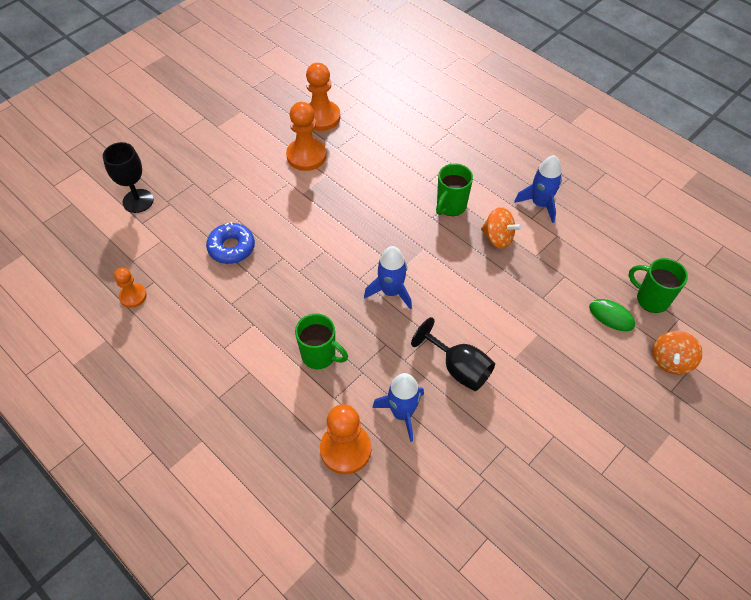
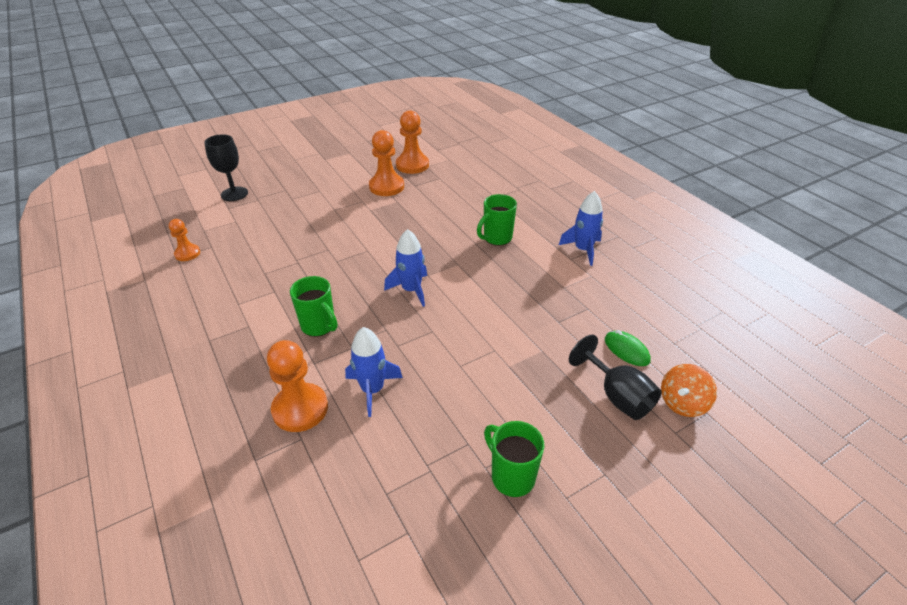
camera: 15 degrees right, 15 degrees down
(231, 247) = (289, 235): blue donut -> none
(458, 368) = (448, 363): black goblet -> black goblet (617, 396)
(498, 238) = (532, 268): orange spinning top -> none
(651, 299) = (675, 343): green mug -> green mug (511, 476)

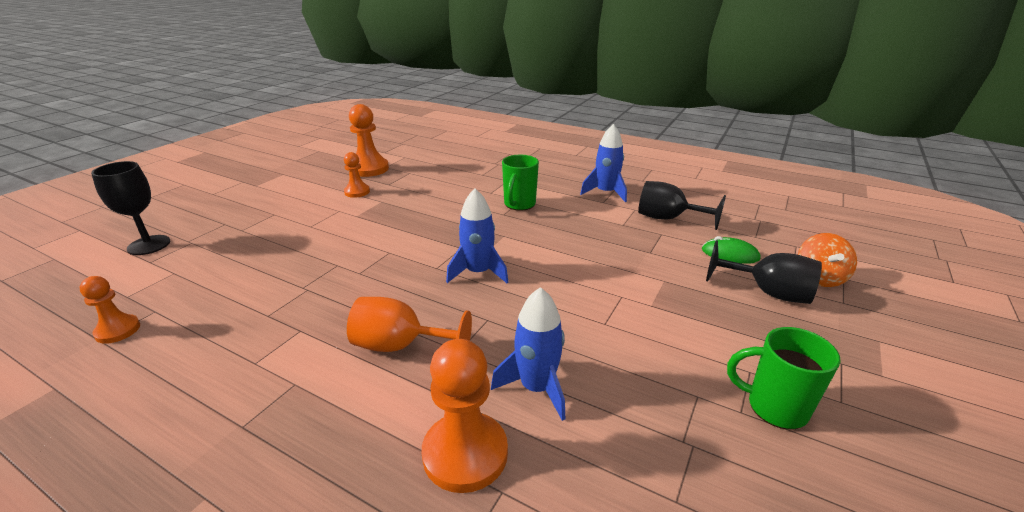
camera: 30 degrees left, 10 degrees down
(319, 326) = (400, 346): green mug -> orange goblet
(386, 186) = (357, 192): orange pawn -> orange pawn, size x0.59
(611, 296) = (668, 219): none -> black goblet

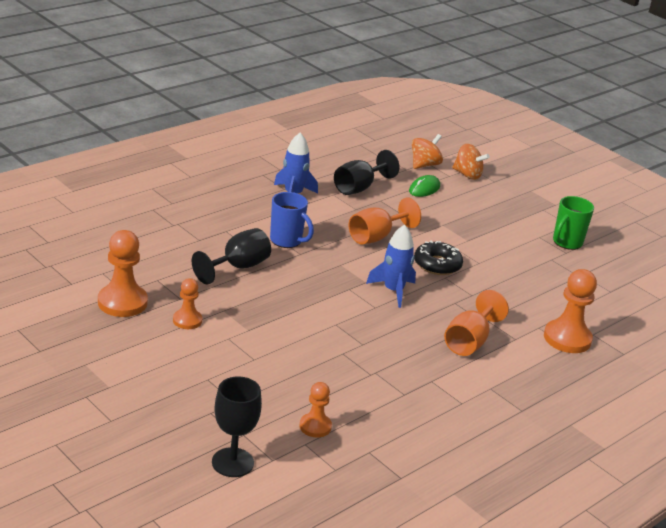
camera: 75 degrees left, 0 degrees up
(118, 330) = (391, 469): orange pawn -> orange pawn (315, 426)
(519, 204) = (287, 241): green mug -> blue mug
(536, 388) = (527, 304): blue rocket -> none
(564, 291) = (437, 264): none -> black donut
(580, 244) = (376, 237): none -> orange goblet
(768, 292) = (474, 198): black goblet -> black goblet (237, 267)
(786, 245) = (424, 165): none -> orange spinning top

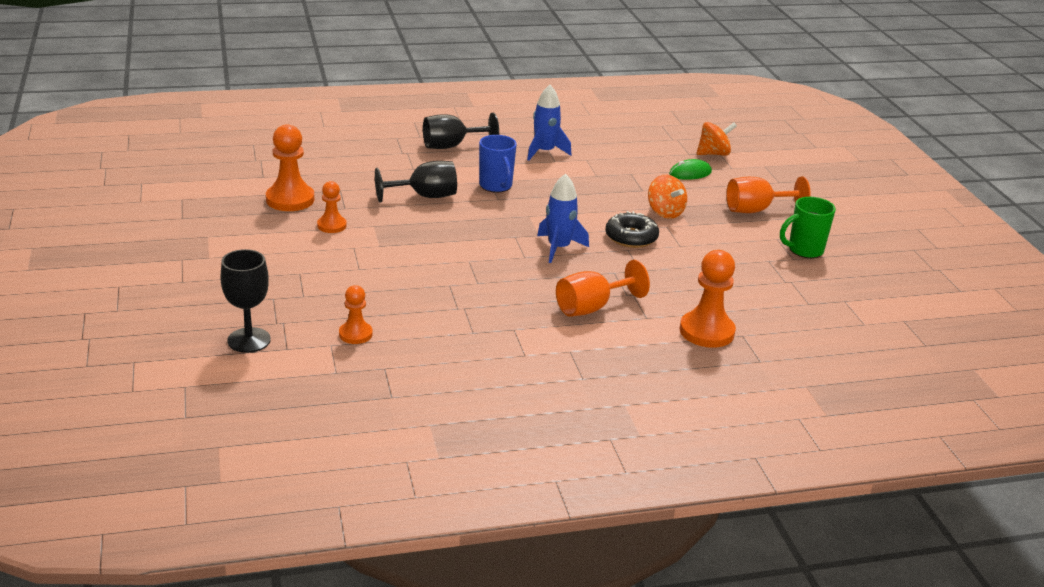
camera: 30 degrees right, 0 degrees up
(359, 188) = (619, 159): black goblet -> black goblet (451, 146)
(376, 237) = (591, 201): orange goblet -> orange goblet (756, 210)
(467, 175) = (753, 171): orange spinning top -> orange spinning top (665, 212)

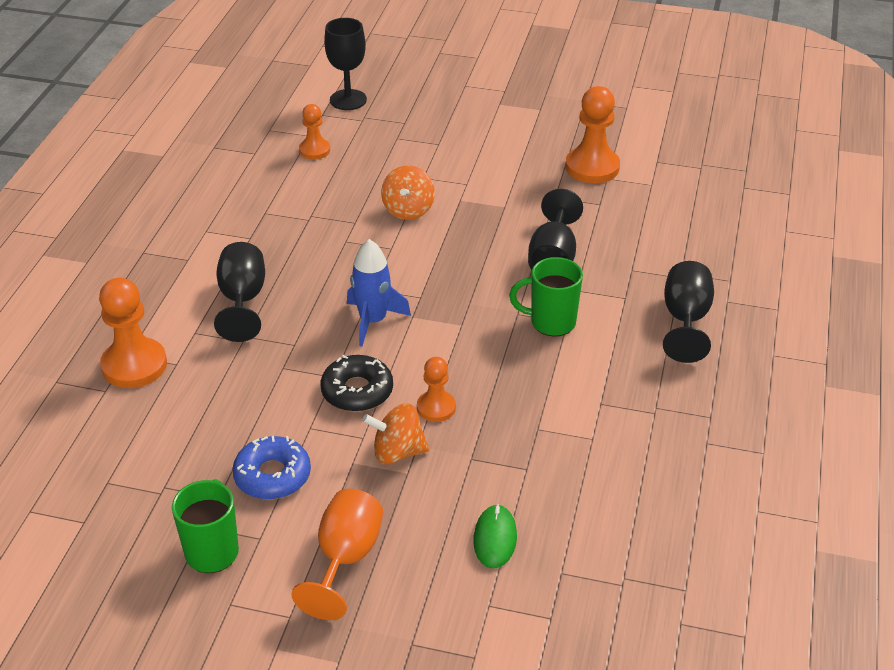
camera: 120 degrees right, 10 degrees up
(331, 225) = (519, 180): orange pawn -> orange pawn (436, 407)
(496, 186) = (551, 322): blue mug -> green mug
(544, 152) = (633, 403): blue rocket -> none
(591, 307) = (242, 300): orange goblet -> black goblet
(713, 154) = (547, 606): orange spinning top -> orange spinning top (408, 210)
(731, 247) = (272, 475): none -> blue donut

